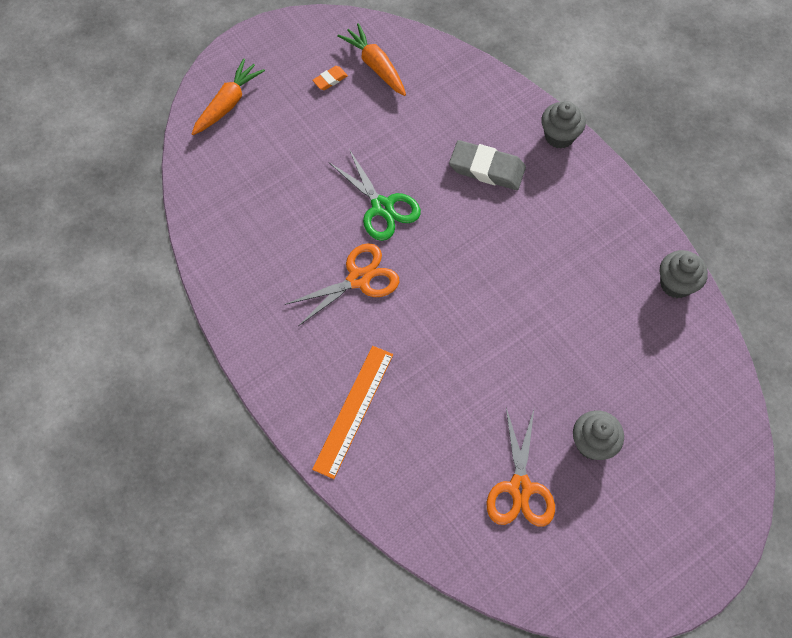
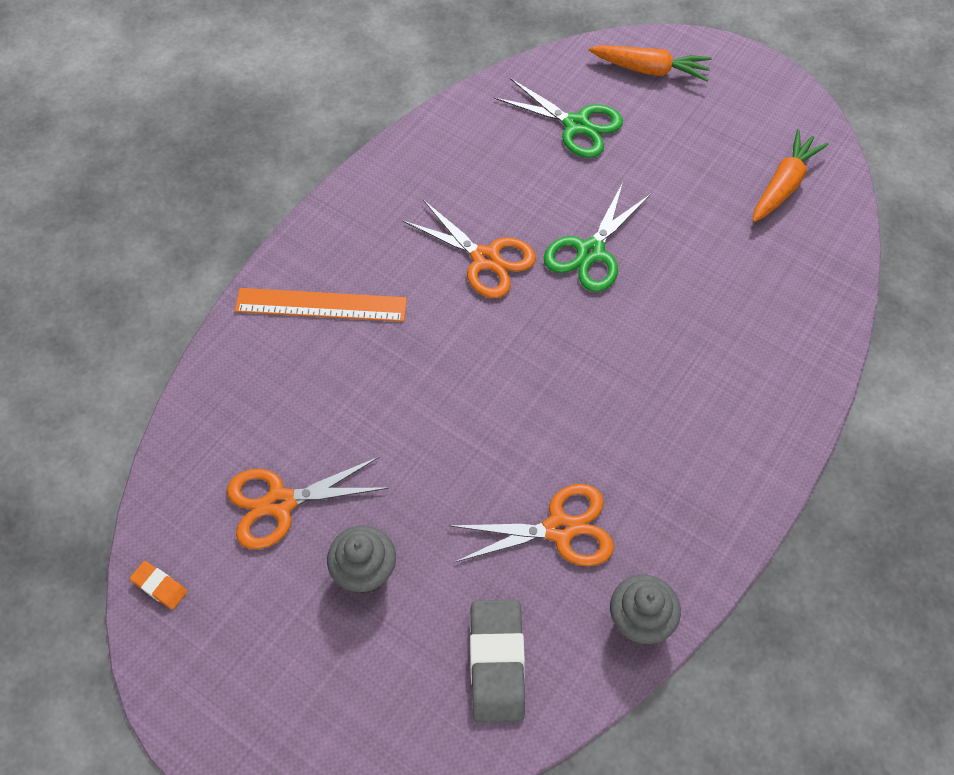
camera: 70 degrees right, 5 degrees down
(258, 172) = (576, 125): none -> green scissors
(330, 80) = (736, 148): orange eraser -> orange eraser (159, 586)
(487, 168) = (701, 344): grey eraser -> grey eraser (497, 662)
(559, 136) = (797, 413): grey cupcake -> none
(598, 308) = (559, 529): none -> orange scissors

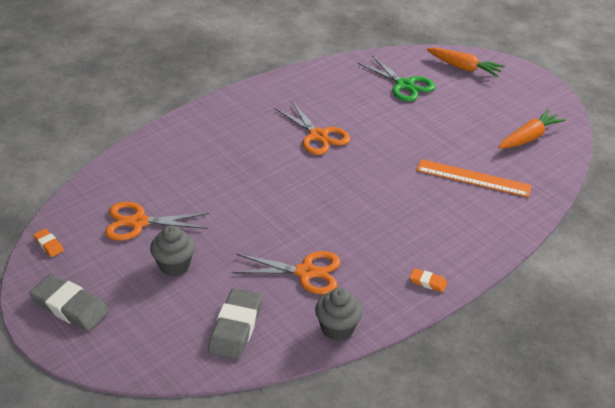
camera: 15 degrees right, 20 degrees down
(239, 698) = (70, 307): none -> grey eraser
(321, 305) = (207, 137): orange ruler -> orange ruler (473, 178)
(590, 252) = (386, 145): green scissors -> none
(734, 498) = (428, 282): none -> orange eraser

